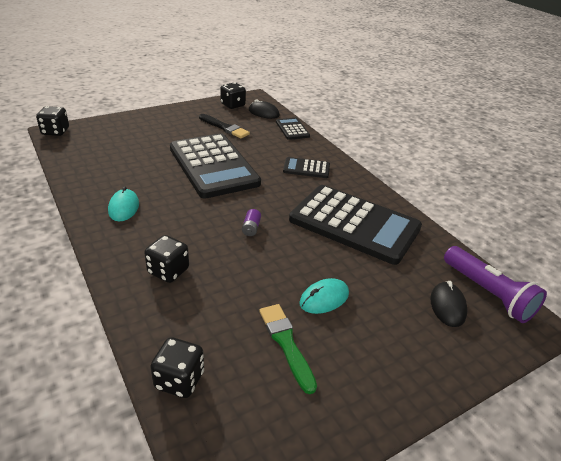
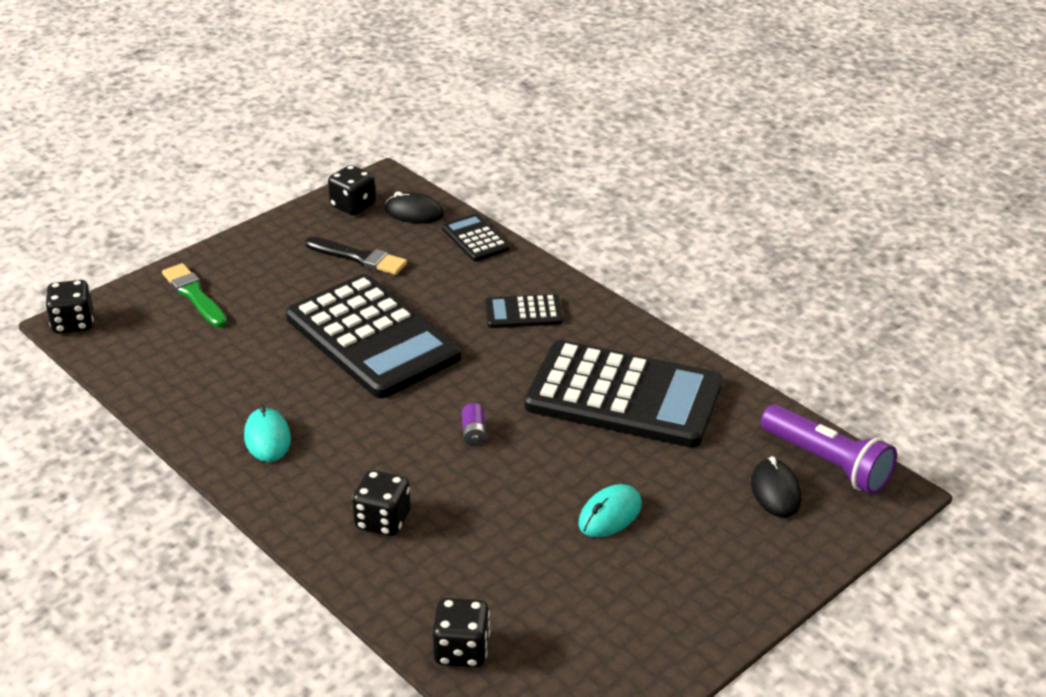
camera: 10 degrees left, 0 degrees up
(286, 343) = (578, 581): green brush -> green brush (194, 295)

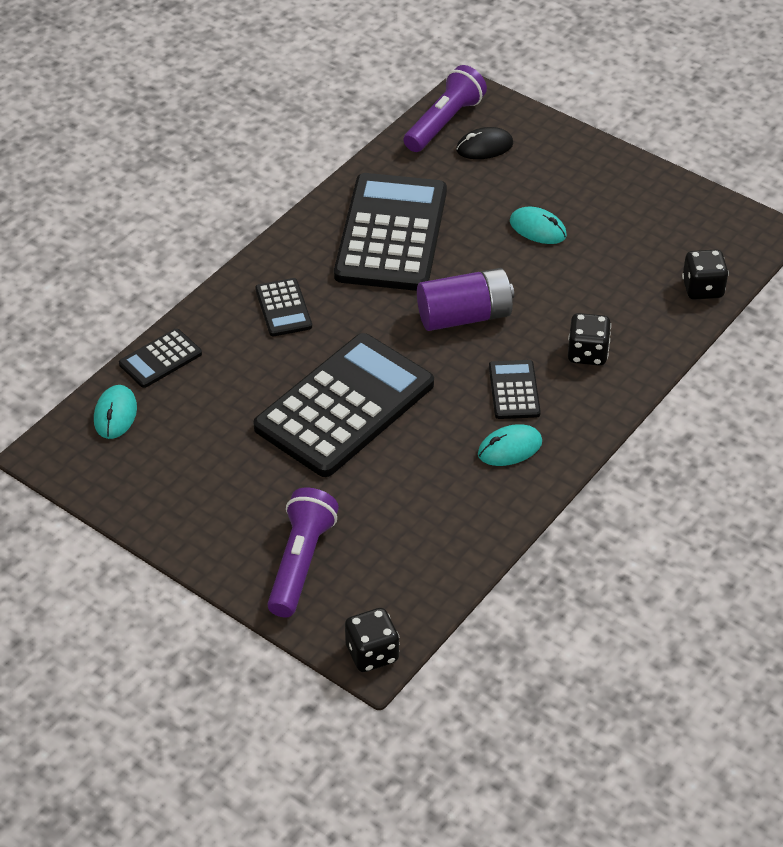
camera: 100 degrees left, 10 degrees up
(194, 295) = (300, 562): green brush -> purple flashlight
(348, 454) = (514, 390): none -> black calculator
(353, 206) = (107, 468): black dice -> none
(359, 258) = (209, 442): black brush -> none
(414, 212) = (115, 414): black mouse -> turquoise mouse
(474, 433) = (464, 316): purple battery -> purple battery, size x2.44

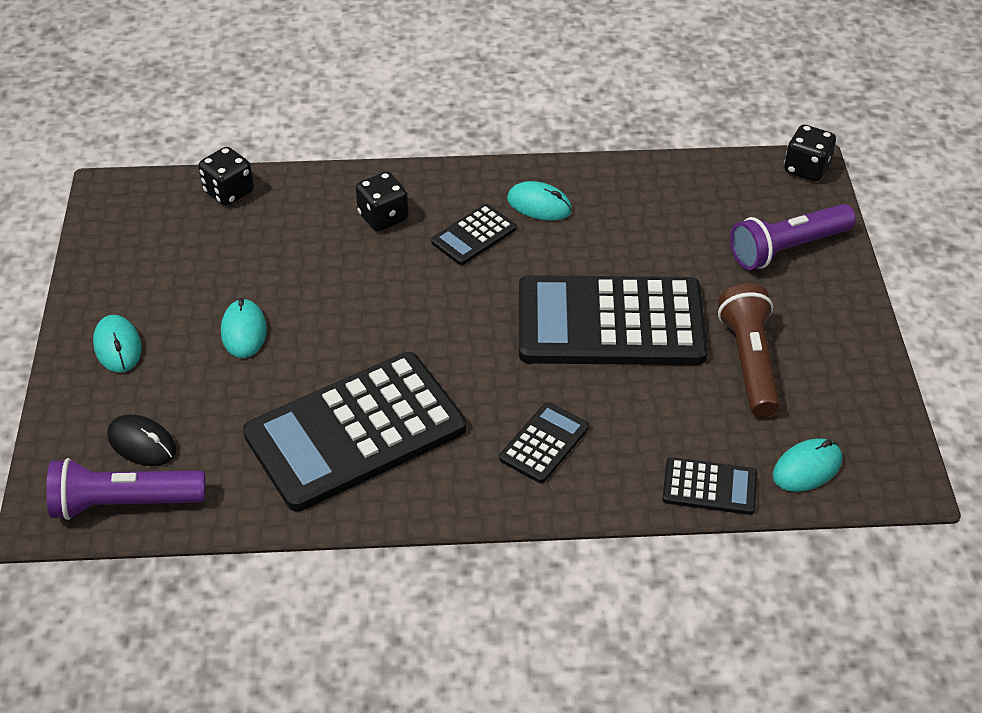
camera: 130 degrees left, 0 degrees up
(226, 453) = (749, 362): none -> brown flashlight
(464, 316) = (418, 313): purple battery -> none
(584, 170) = (118, 346): none -> turquoise mouse

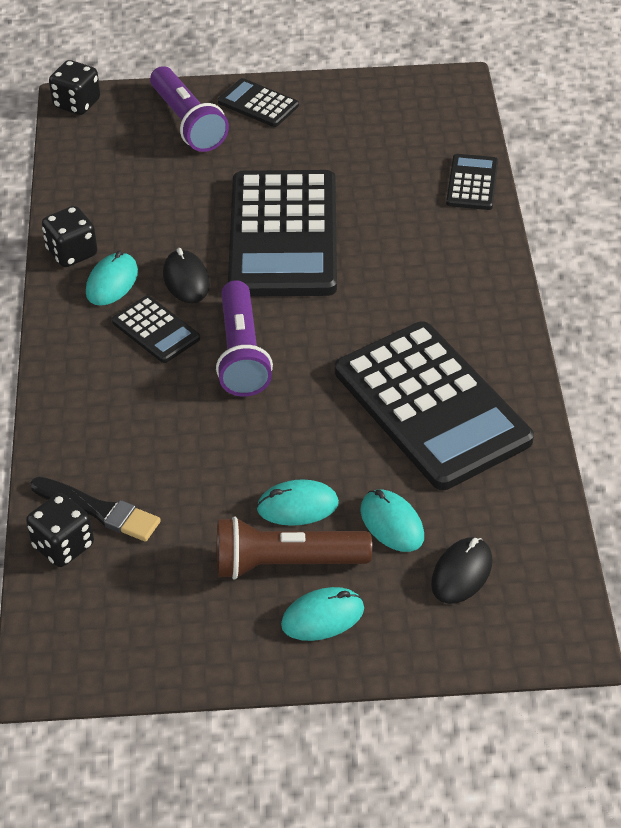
camera: 90 degrees left, 0 degrees up
(124, 503) = (541, 576): purple flashlight -> purple flashlight (241, 353)
(262, 210) = (99, 510): none -> black brush
(383, 217) = (121, 403): black dice -> black dice (72, 253)
(542, 253) = (186, 280): none -> black mouse
(544, 443) = (434, 278): black calculator -> black calculator (258, 104)
(749, 362) = (331, 153): brown flashlight -> brown flashlight (286, 563)
(807, 468) = (446, 130): turquoise mouse -> turquoise mouse (392, 523)

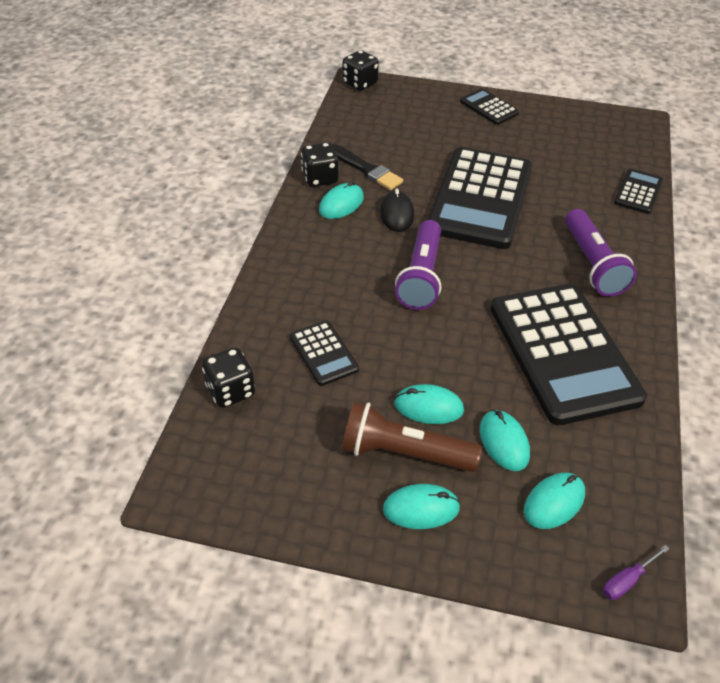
camera: 15 degrees right, 0 degrees up
(99, 510) = (269, 370): black brush -> black brush (366, 169)
(156, 330) = (361, 245): black calculator -> black calculator (323, 353)
(188, 123) = (434, 110): purple flashlight -> purple flashlight (592, 264)
(461, 573) = (554, 502): black mouse -> turquoise mouse
(554, 631) = (627, 580): none -> purple screwdriver

